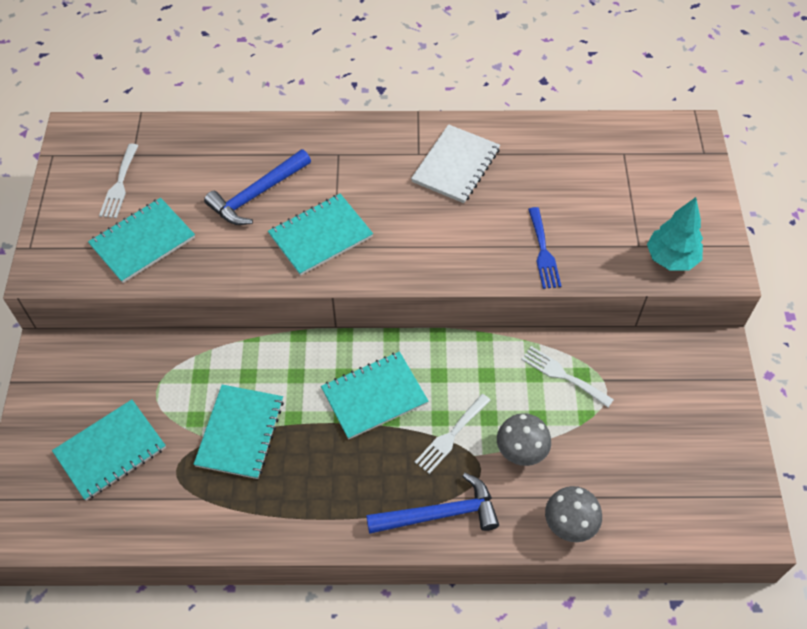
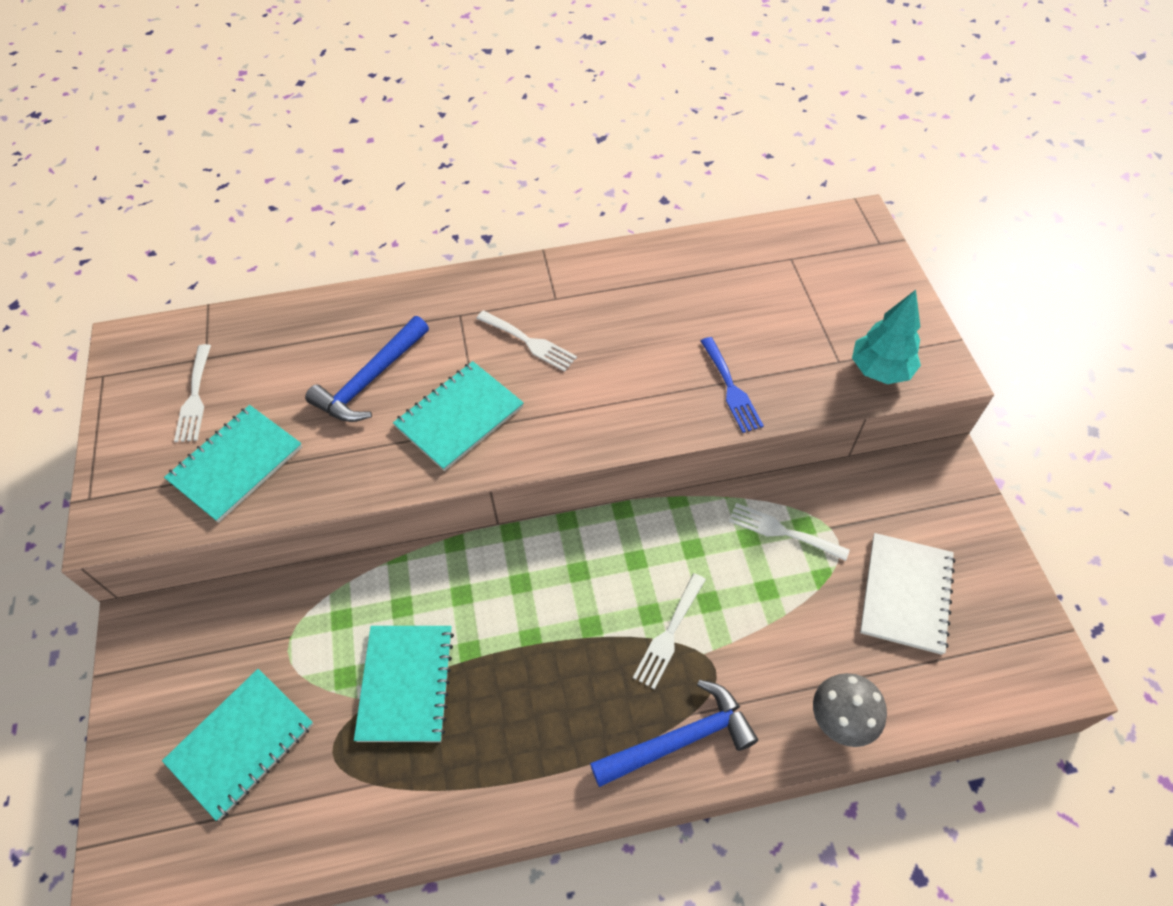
camera: 10 degrees left, 0 degrees up
(374, 396) = (564, 602): turquoise notebook -> none
(389, 186) = (530, 342): none -> white fork
(456, 165) = (602, 304): white notebook -> white notebook (906, 594)
(521, 452) = (758, 638): grey mushroom -> none

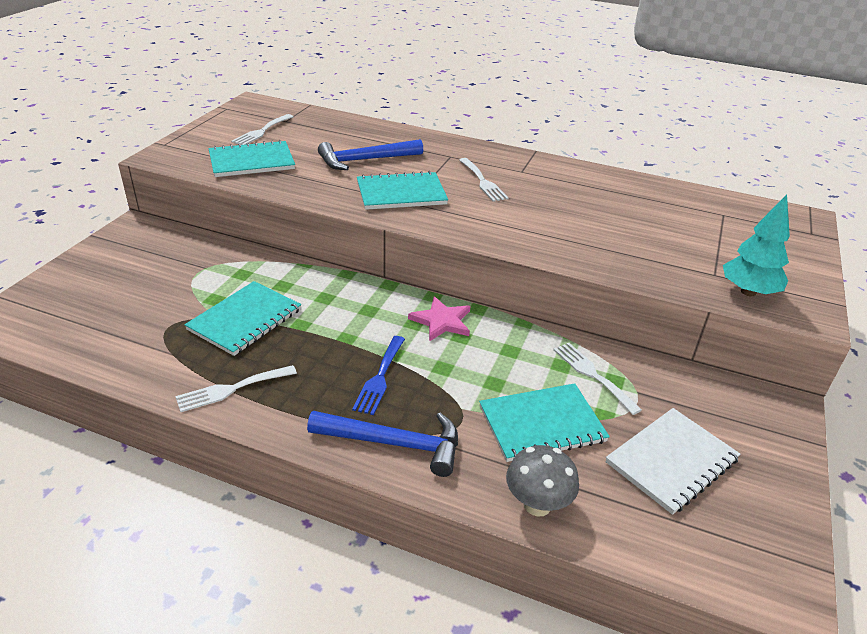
camera: 30 degrees right, 20 degrees down
(241, 743) = (125, 297): turquoise notebook -> turquoise notebook (542, 424)
(603, 550) = (442, 321): none -> pink star
(669, 634) = (445, 385): white fork -> white fork (231, 389)
(731, 389) = (608, 253): blue fork -> blue fork (380, 378)

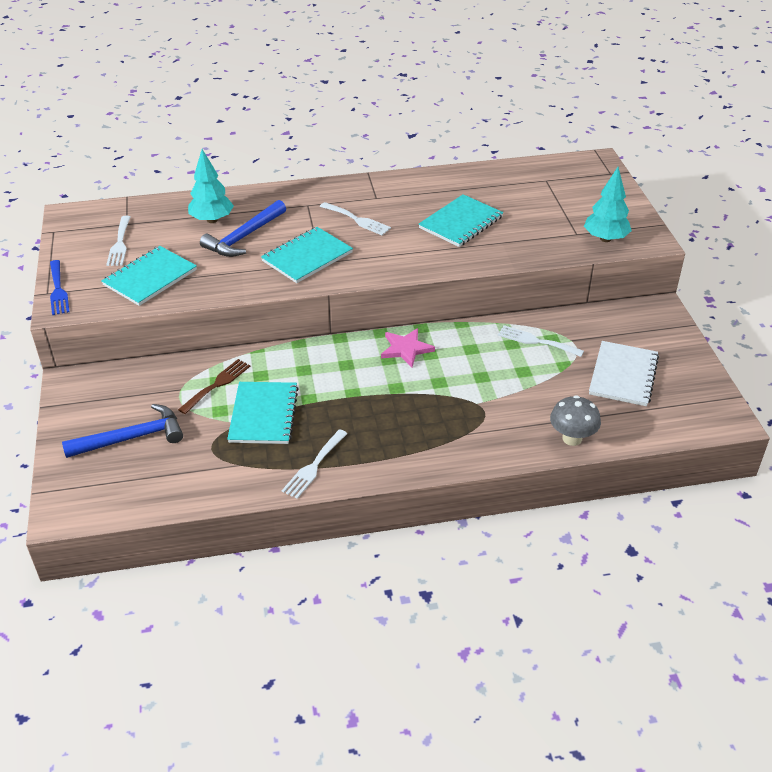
camera: 30 degrees left, 5 degrees up
(238, 277) = (217, 384): none -> brown fork
(354, 140) = (212, 220): none -> turquoise tree
(380, 378) = (405, 409): blue fork -> blue fork (58, 290)
(394, 443) = (457, 446): blue hammer -> blue hammer (132, 438)
(542, 424) = (533, 389): turquoise notebook -> turquoise notebook (461, 222)

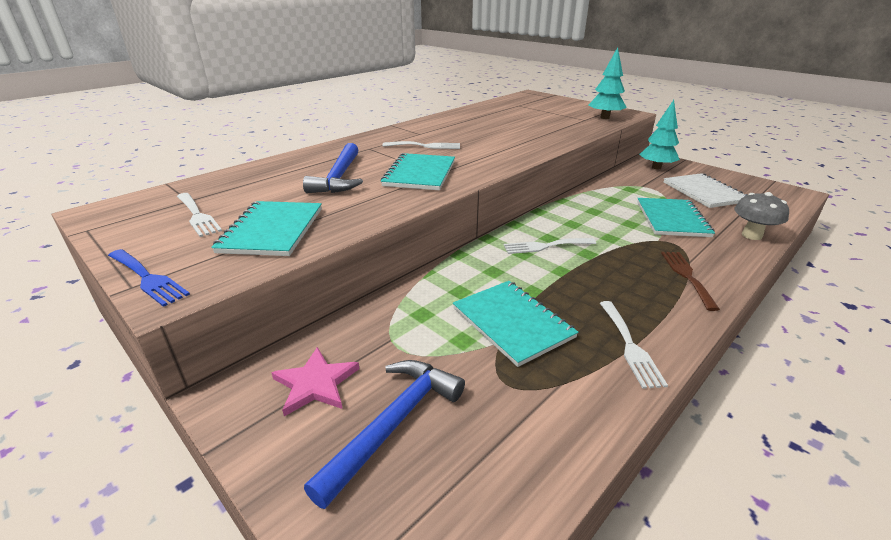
camera: 35 degrees left, 10 degrees down
(212, 220) = (289, 175): turquoise tree -> turquoise tree (656, 167)
(217, 384) = (427, 317): brown fork -> brown fork (687, 276)
(406, 349) = (550, 227): pink star -> pink star (316, 383)
(461, 222) = (504, 131): turquoise notebook -> turquoise notebook (672, 219)
(536, 341) = (624, 193): white fork -> white fork (545, 246)

